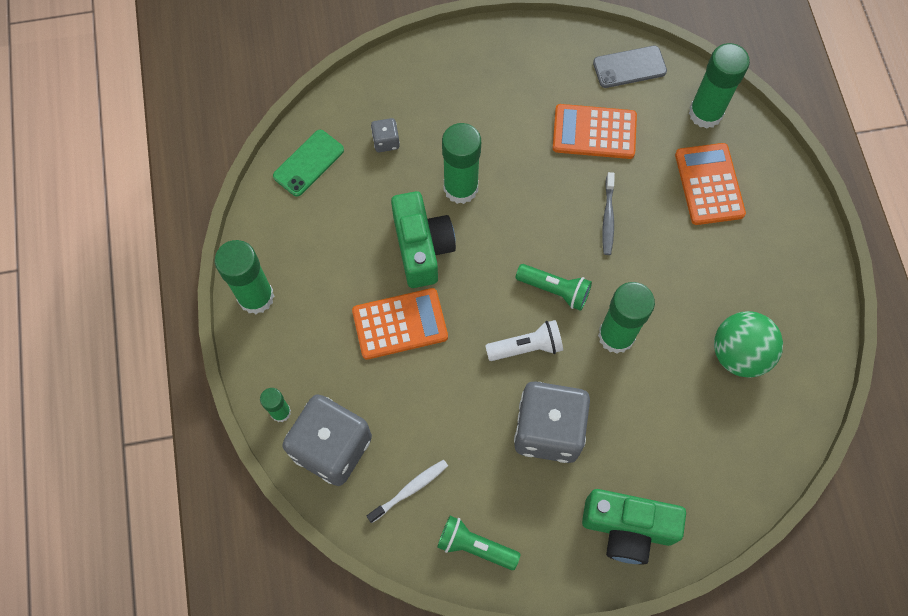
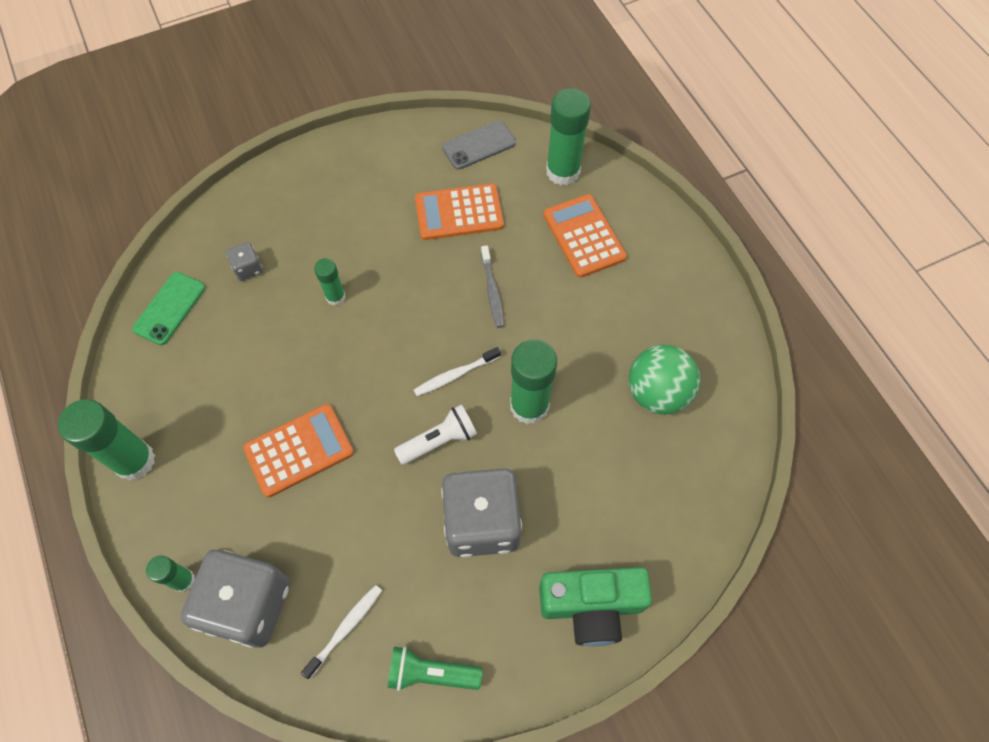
camera: 15 degrees left, 5 degrees down
(422, 248) = (307, 366): green camera -> none
(460, 188) = (335, 296): green glue stick -> green glue stick, size x0.54
(555, 290) = (455, 375): green flashlight -> white toothbrush

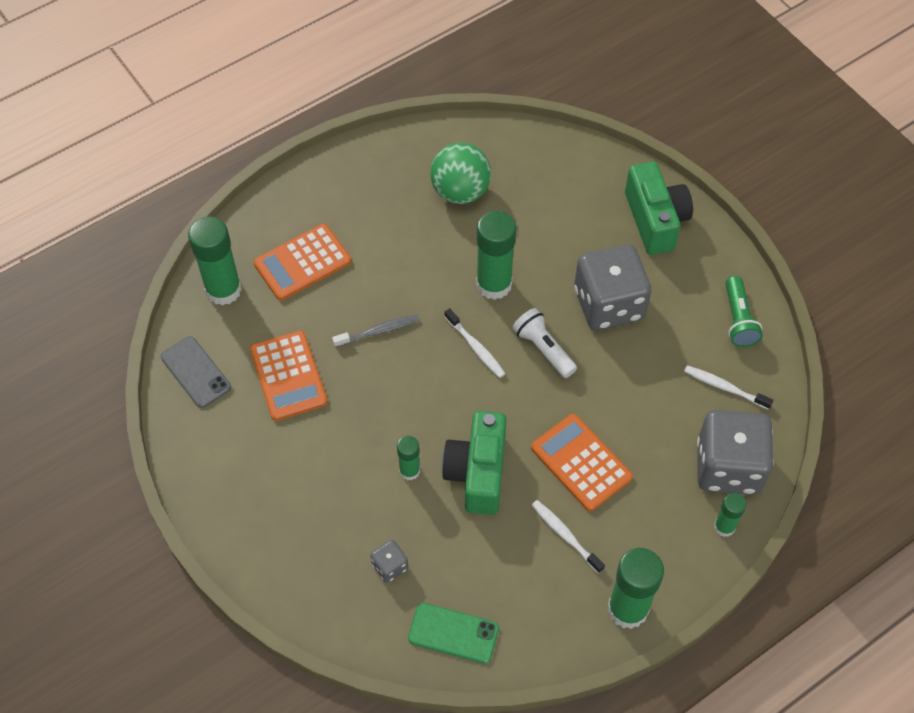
camera: 100 degrees left, 5 degrees down
(227, 419) = (565, 535): none -> white toothbrush
(316, 353) = (477, 473): none -> green camera

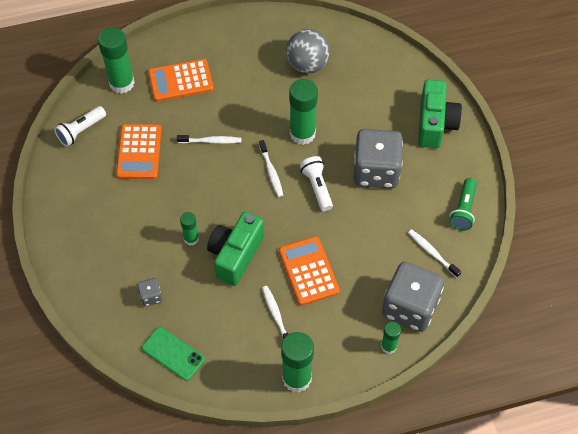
camera: 20 degrees right, 0 degrees up
(196, 372) = (81, 131): grey phone -> white flashlight
(378, 331) = (211, 141): grey toothbrush -> white toothbrush
(460, 191) = (307, 64): green ball -> grey ball

